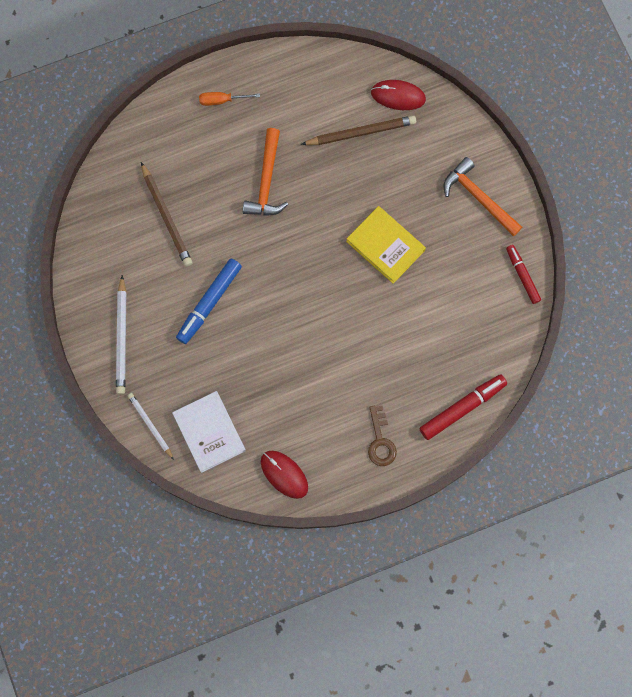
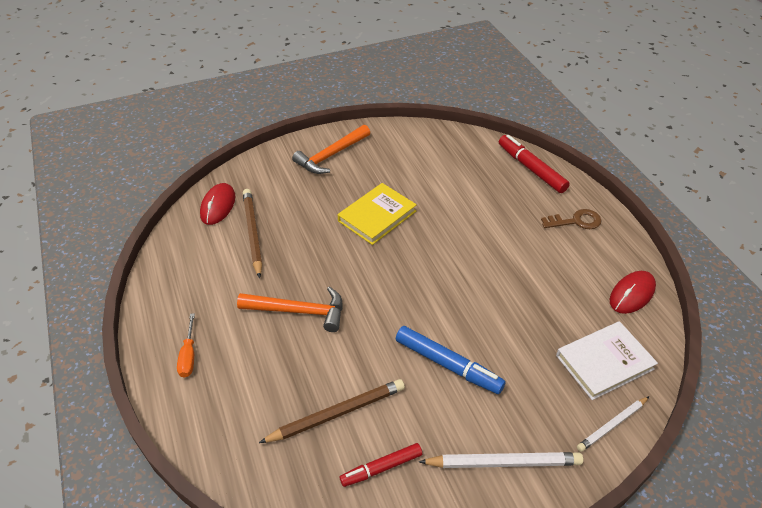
camera: 90 degrees left, 30 degrees down
(522, 276) = (405, 132): red marker -> red marker (381, 468)

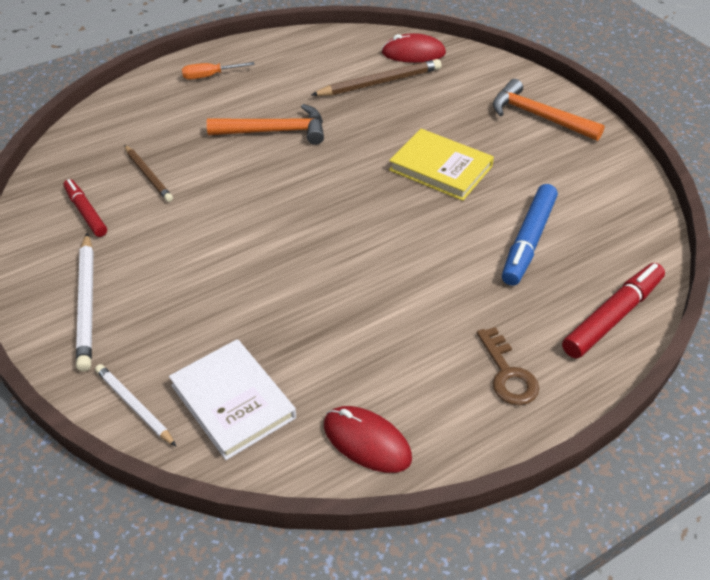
camera: 80 degrees right, 0 degrees up
(299, 311) = (275, 131): orange hammer -> orange hammer turned 90 degrees counterclockwise
(337, 413) = (148, 175): brown pencil -> brown pencil, size x0.65
(448, 364) = (215, 250): blue marker -> blue marker (528, 241)

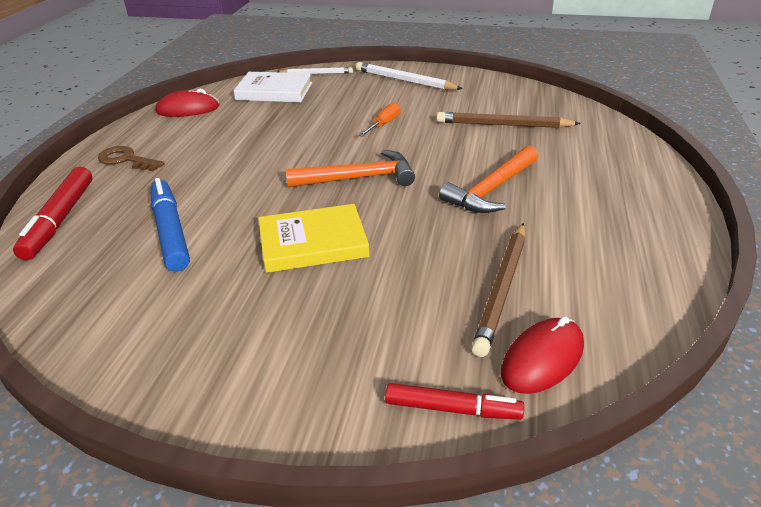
camera: 135 degrees right, 10 degrees down
(86, 212) = (489, 98): red marker -> red marker (452, 409)
(148, 175) = (503, 125): brown pencil -> brown pencil, size x1.54
(209, 76) = (635, 194): orange screwdriver -> orange screwdriver (384, 124)
(538, 116) = (272, 369): orange hammer -> orange hammer (358, 178)

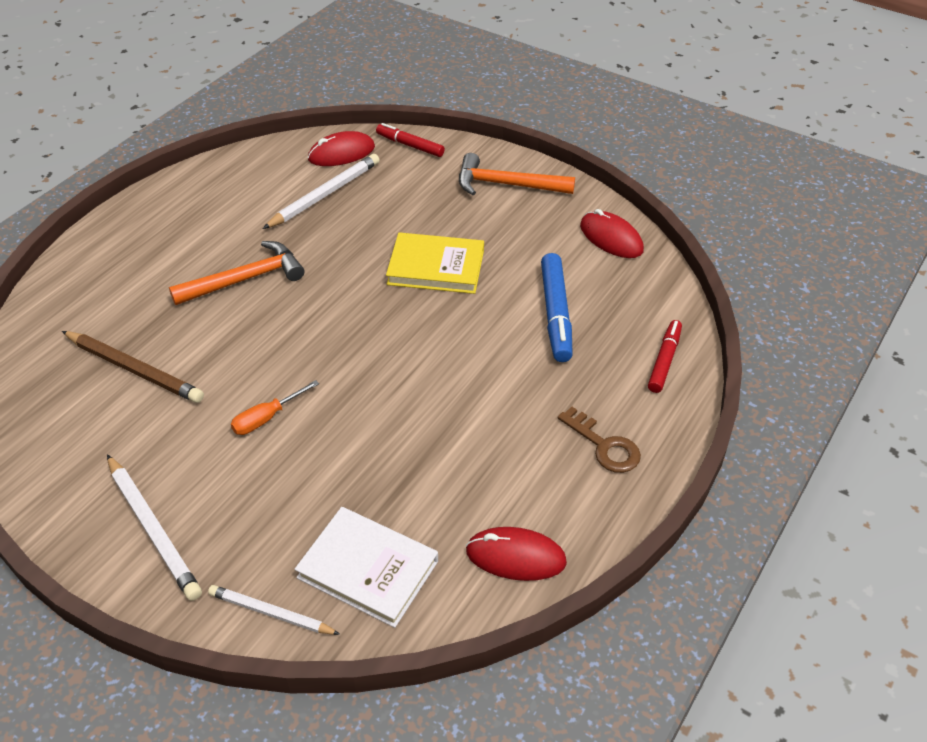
camera: 160 degrees left, 10 degrees up
(60, 219) = (664, 361): red marker -> red marker, size x0.65
(97, 331) = (611, 238): none -> red mouse
(358, 178) = (355, 331): orange hammer -> orange hammer (507, 185)
(501, 289) = (325, 194): brown pencil -> white pencil

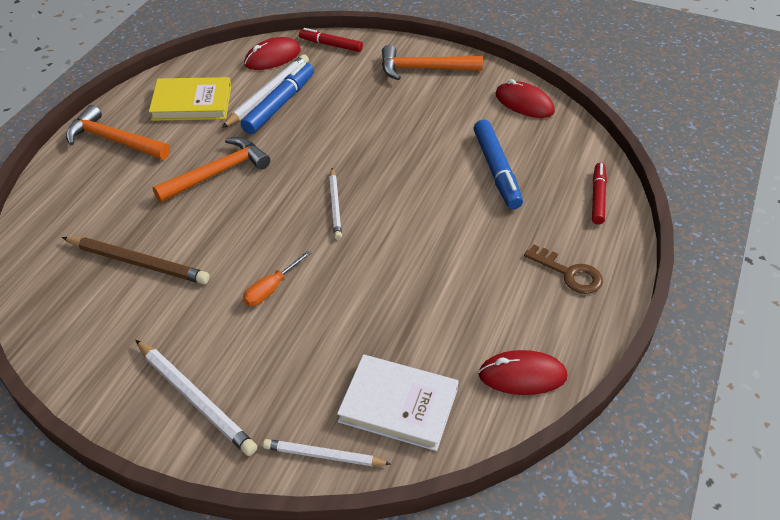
camera: 10 degrees left, 0 degrees up
(145, 229) = (114, 140): none -> orange hammer
(334, 209) = (279, 104): none -> blue marker
(362, 333) = (335, 206): none -> white pencil
(436, 267) = (383, 143): yellow book -> yellow book (192, 103)

